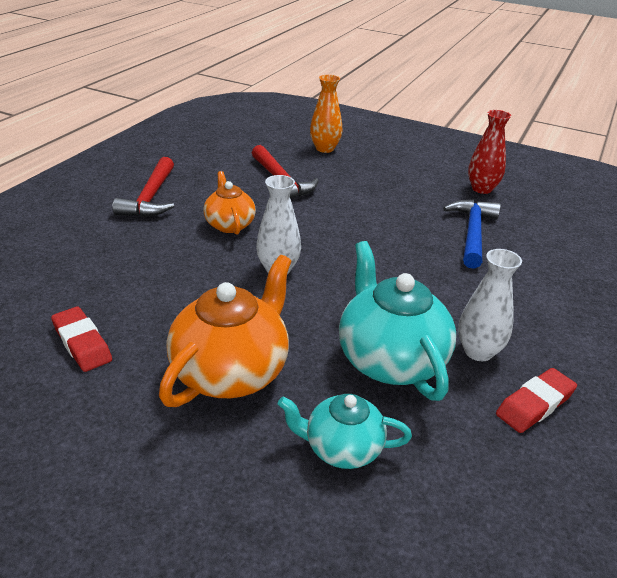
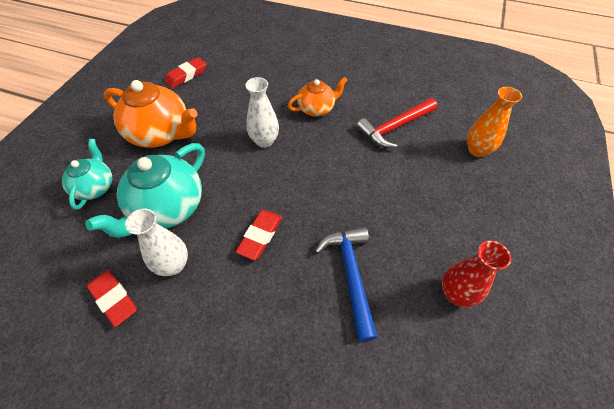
camera: 85 degrees right, 20 degrees up
(151, 197) = (341, 66): red hammer -> none
(389, 359) = (167, 208): turquoise teapot -> turquoise teapot turned 150 degrees clockwise
(431, 283) = (260, 236): none -> red eraser
(472, 233) = (351, 275): blue hammer -> blue hammer turned 105 degrees counterclockwise

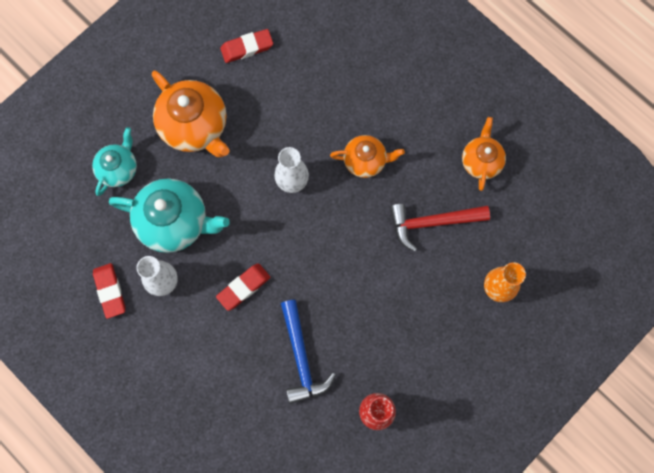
camera: 25 degrees right, 20 degrees up
(167, 208) = (175, 222): turquoise teapot -> turquoise teapot turned 135 degrees counterclockwise
(351, 275) = (301, 357): blue hammer -> blue hammer turned 150 degrees clockwise
(401, 81) = (481, 161): none -> orange teapot

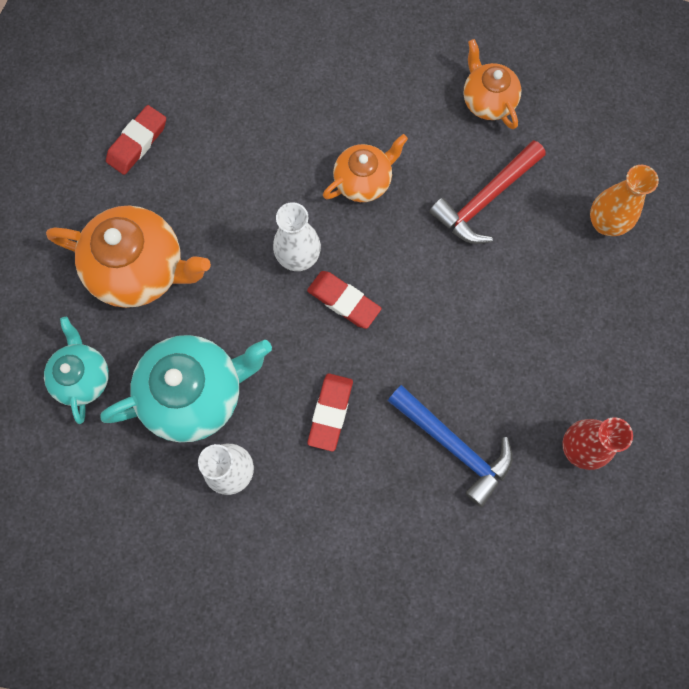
camera: 35 degrees left, 0 degrees up
(110, 291) = (175, 526): red eraser -> red eraser (343, 301)

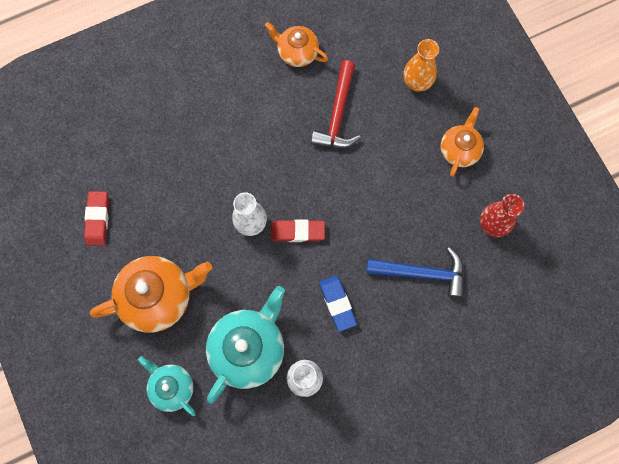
camera: 35 degrees left, 0 degrees up
(330, 412) = (337, 303): red eraser -> blue eraser
(363, 181) = (257, 150): orange teapot -> orange teapot (459, 149)

